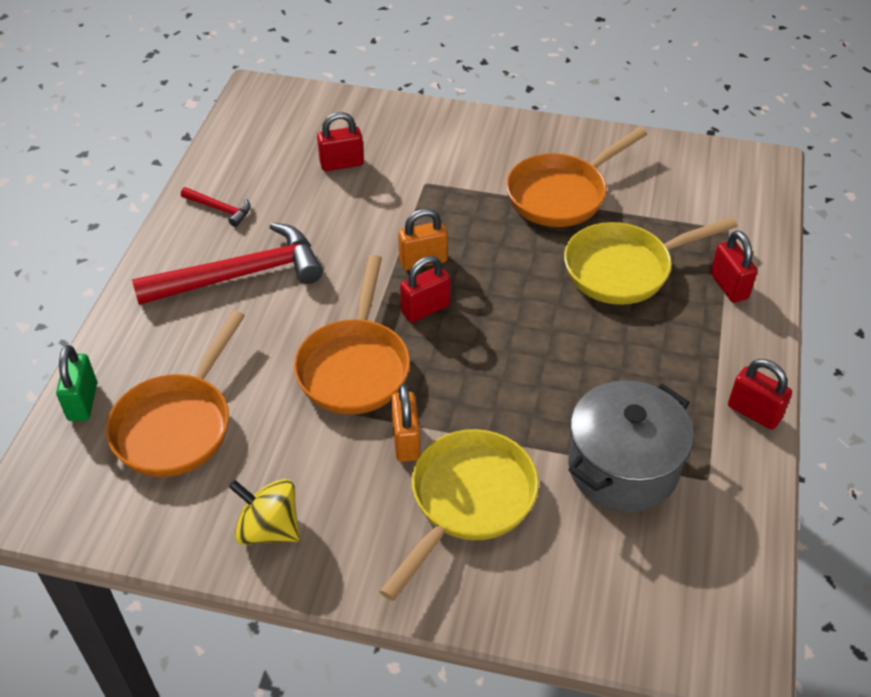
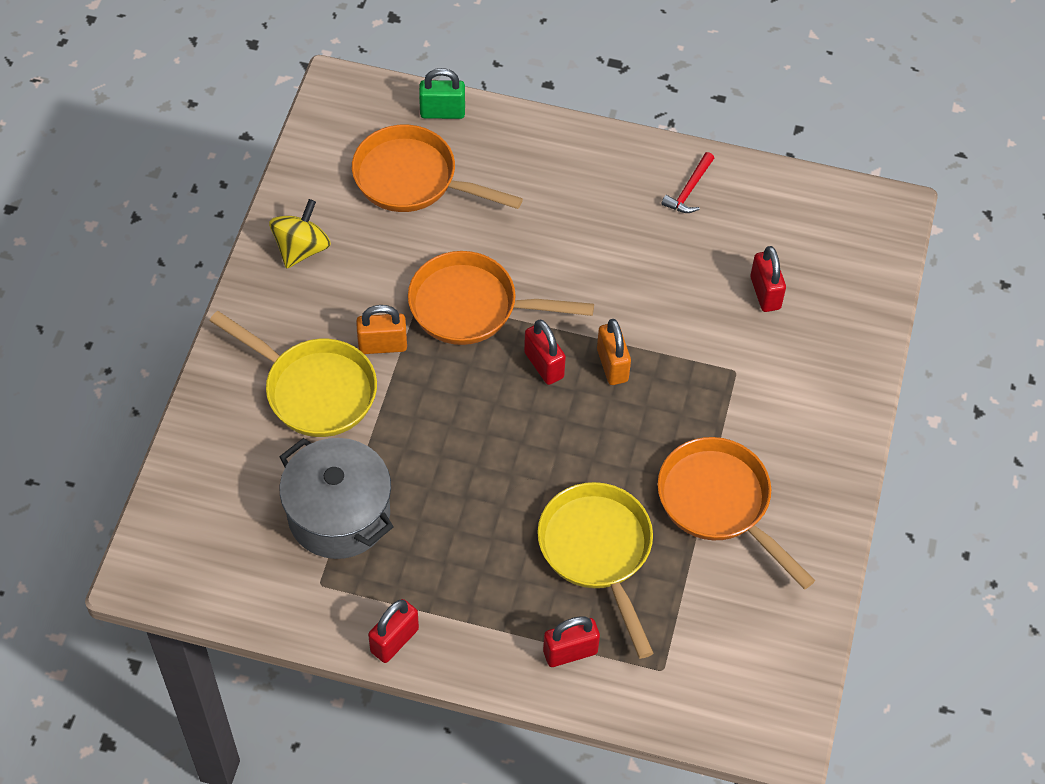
camera: 90 degrees right, 10 degrees up
(240, 275) = (593, 213): red hammer -> none

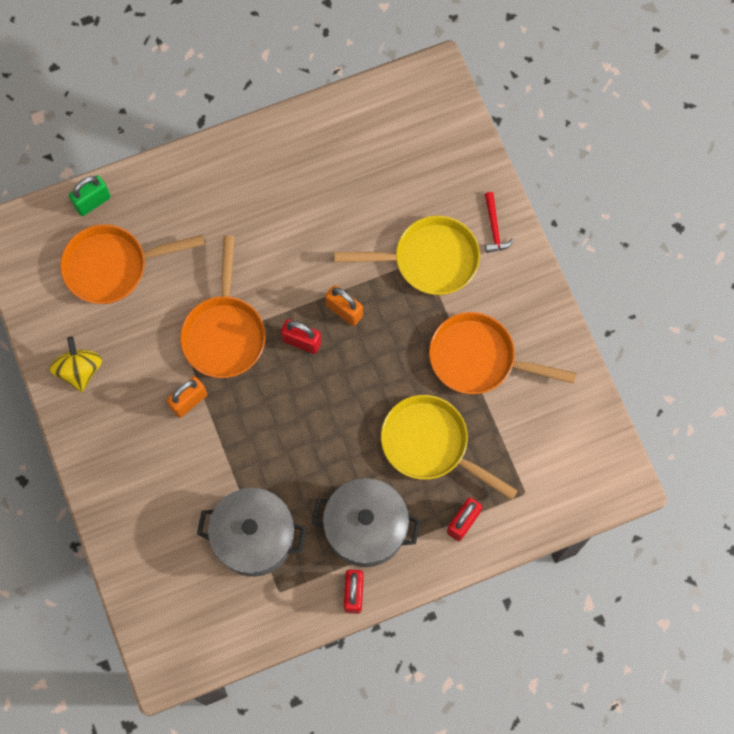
camera: 35 degrees left, 15 degrees up
(314, 389) = (169, 464): yellow pan -> yellow pan (428, 260)
(461, 585) = (366, 528): none -> grey pot
(472, 307) = (224, 333): orange pan -> orange pan turned 60 degrees counterclockwise
(689, 190) = (299, 148): red hammer -> red hammer (494, 228)
(765, 293) = (401, 191): red padlock -> none

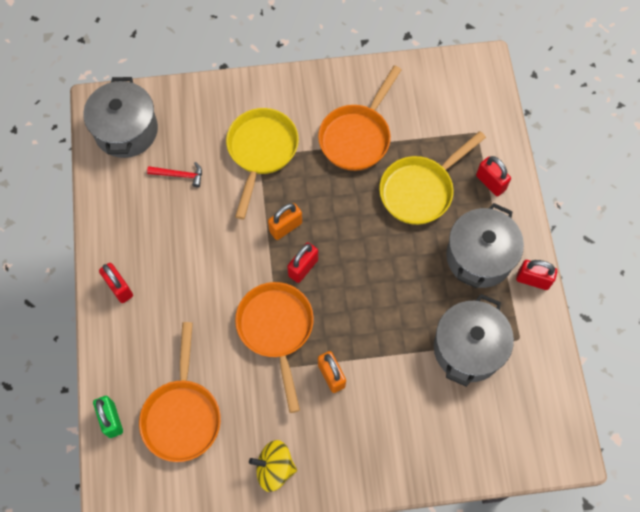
camera: 75 degrees left, 5 degrees down
(224, 333) = (276, 330): orange pan -> orange pan turned 120 degrees counterclockwise
(230, 164) = (119, 288): none -> red padlock
(413, 113) = (126, 130): none -> grey pot
(494, 228) = (249, 97): red hammer -> red hammer (179, 175)

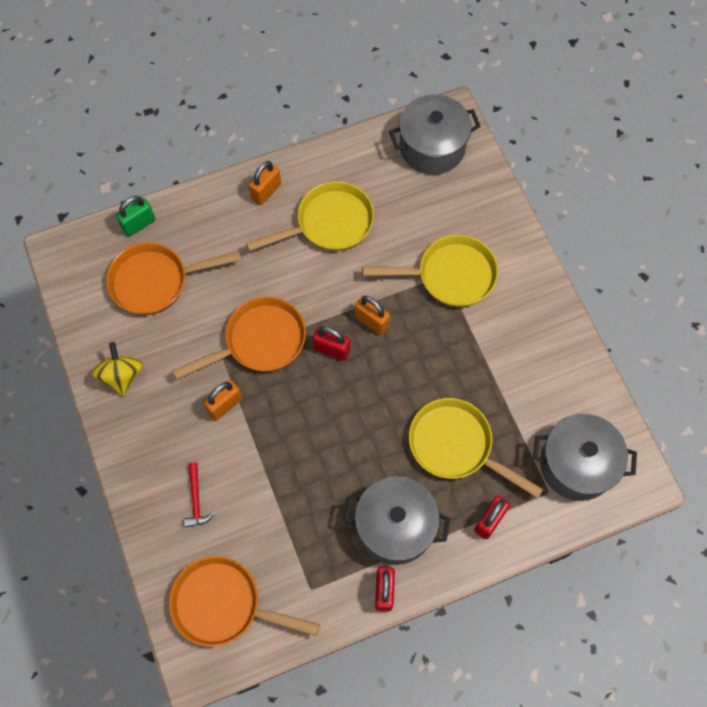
camera: 75 degrees right, 0 degrees up
(119, 288) = (266, 191): red padlock -> orange padlock
(174, 239) = (329, 223): none -> yellow pan
(179, 175) = (398, 208): red hammer -> red hammer (196, 499)
(357, 136) = (499, 365): orange pan -> orange pan (223, 605)
(468, 348) = (286, 535): grey pot -> grey pot (576, 464)

